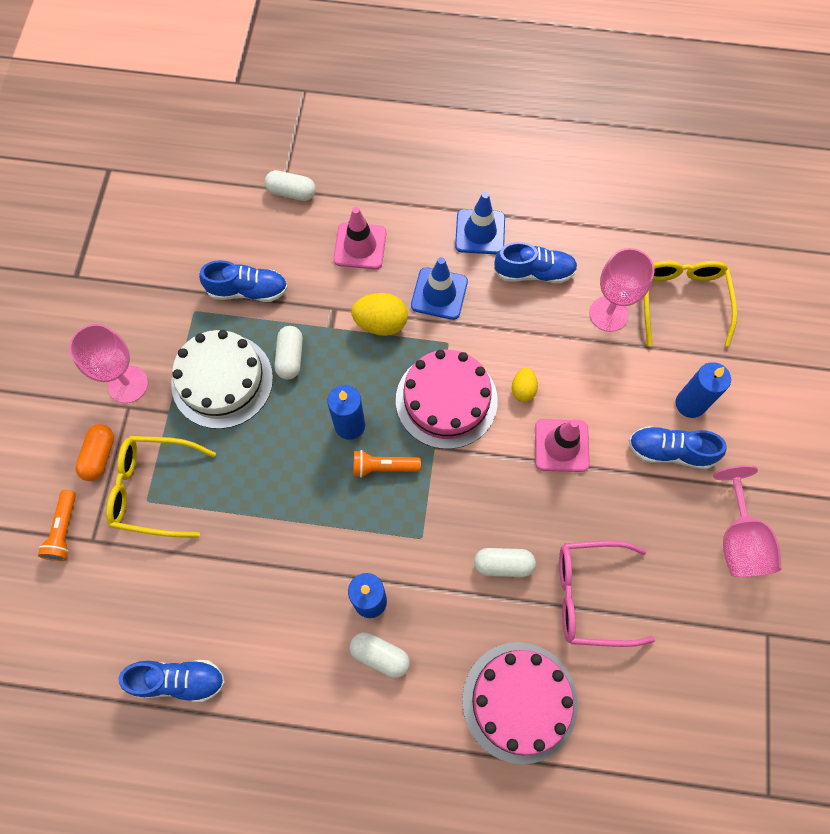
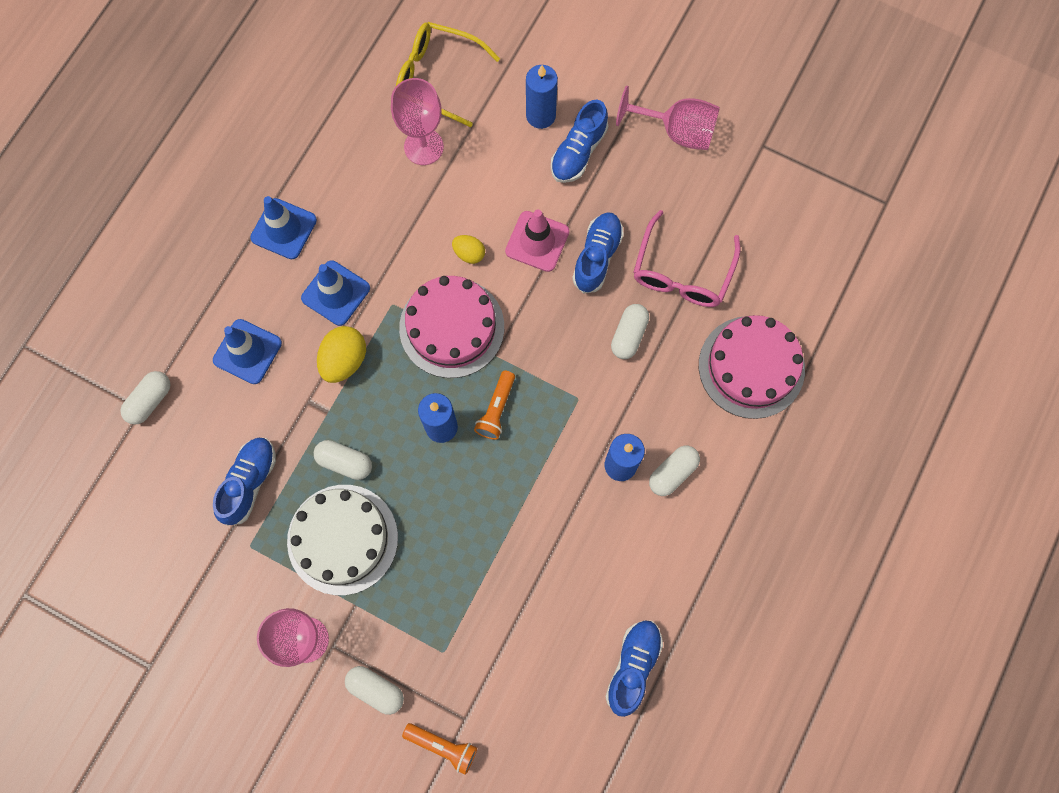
camera: 70 degrees left, 5 degrees up
(99, 456) = (376, 690): orange capsule -> white capsule
(154, 489) = (434, 641): yellow glasses -> none
(360, 246) = (247, 351): pink traffic cone -> blue traffic cone
(534, 272) = (351, 195): blue shoe -> blue shoe (597, 257)

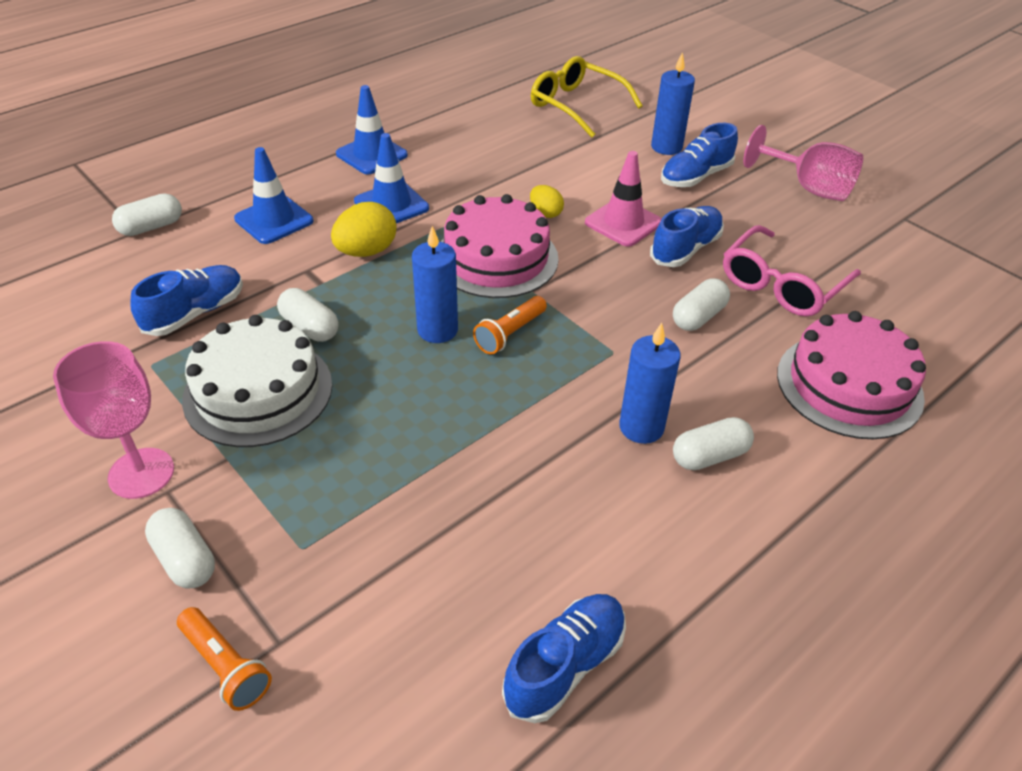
camera: 20 degrees right, 30 degrees down
(423, 147) = (539, 139): pink goblet -> none

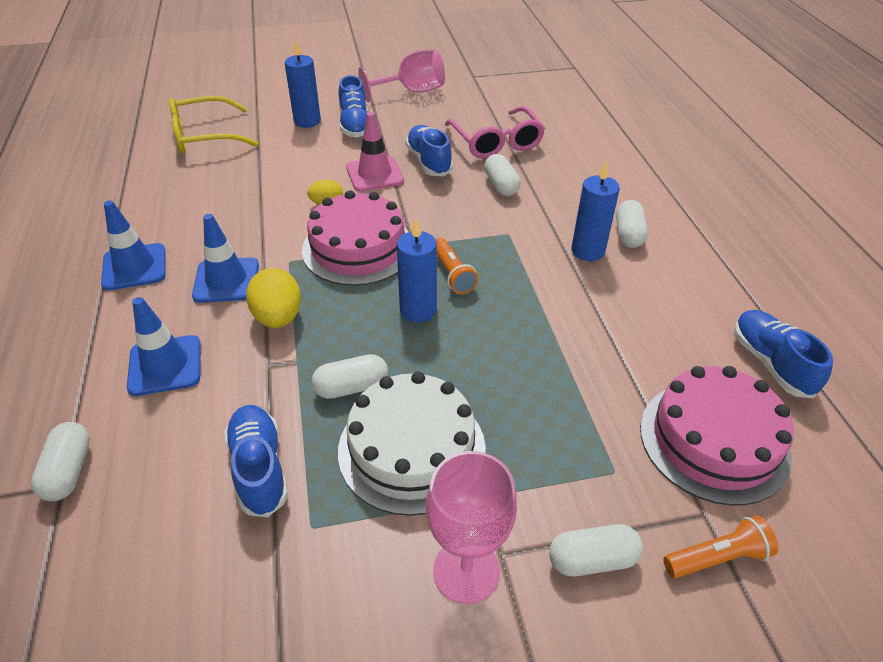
camera: 60 degrees left, 0 degrees up
(849, 385) = (601, 159): pink cake -> pink cake (714, 440)

